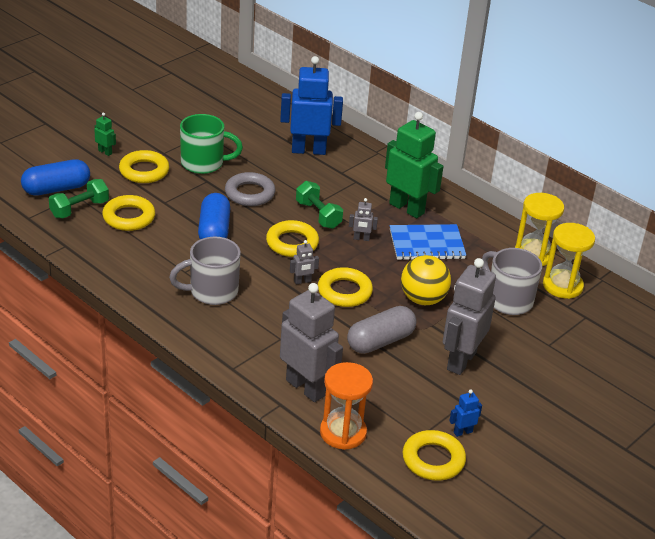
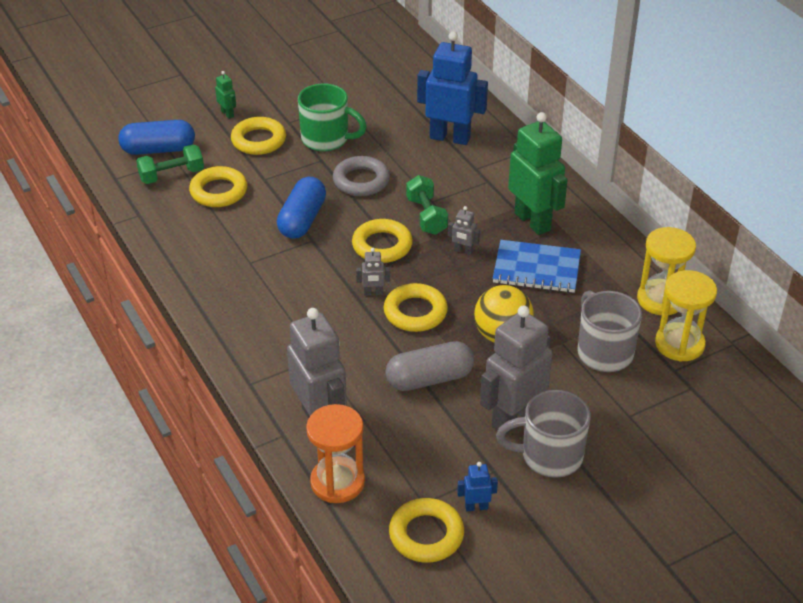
camera: 20 degrees right, 5 degrees up
(212, 292) = (268, 290): grey mug -> grey mug (549, 456)

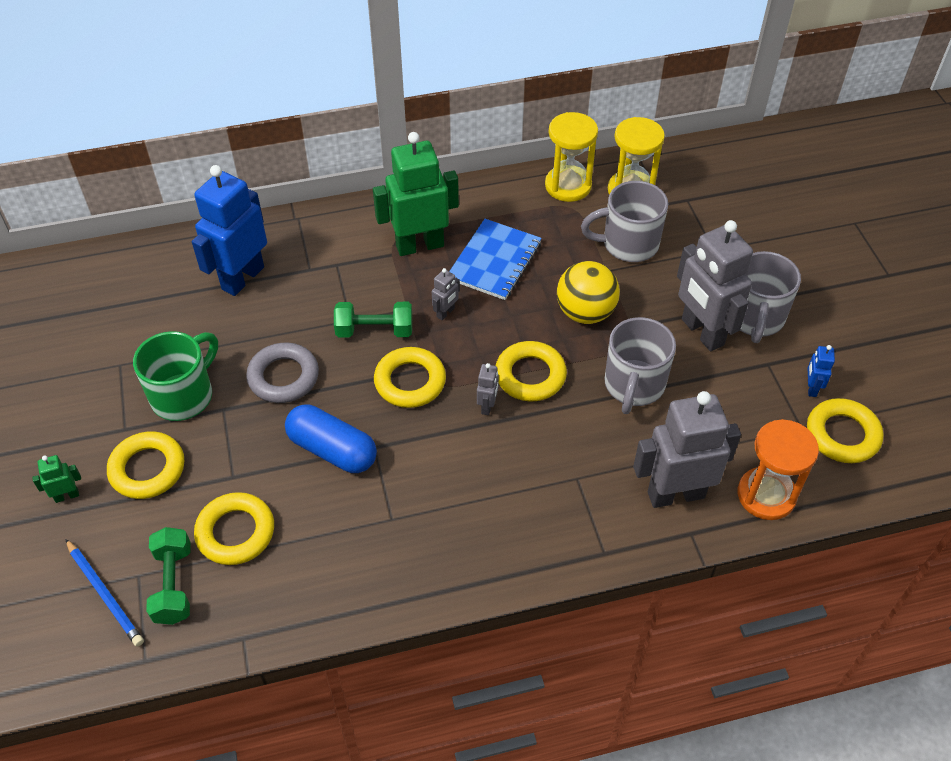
camera: 75 degrees left, 10 degrees up
(158, 149) = (105, 594): blue capsule -> blue pencil
(429, 379) = (634, 385): grey capsule -> grey mug

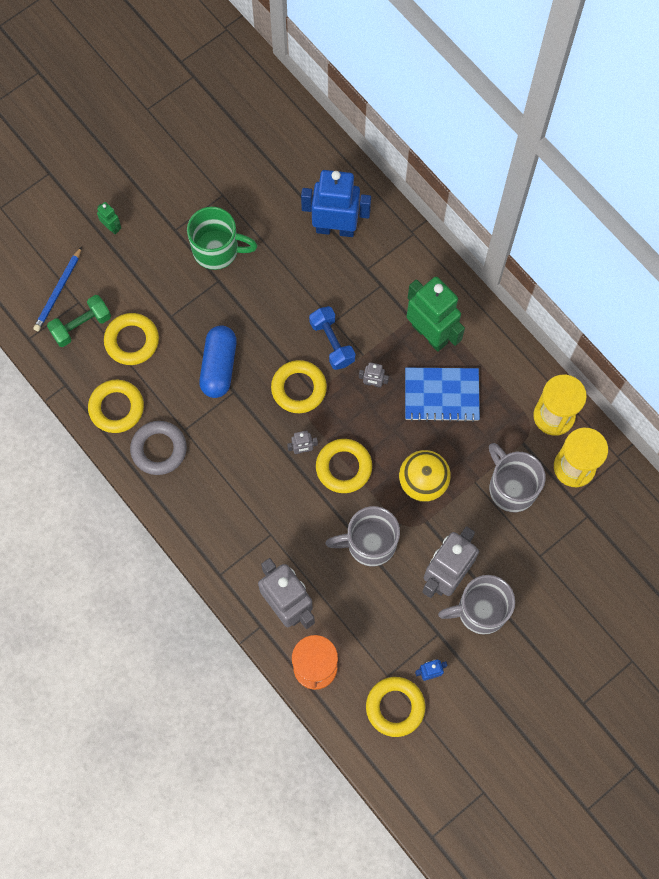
camera: 65 degrees right, 20 degrees up
(147, 469) = (152, 262): yellow ring -> yellow ring (116, 408)
(283, 377) = (262, 304): grey ring -> grey ring (159, 449)
(374, 331) = (332, 343): green dumbbell -> blue dumbbell

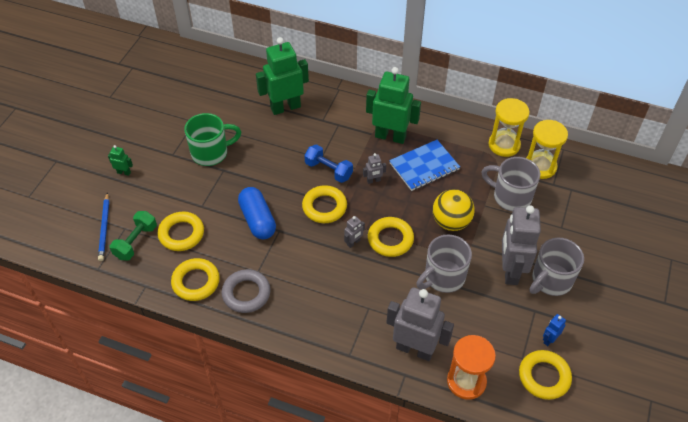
camera: 30 degrees left, 20 degrees down
(335, 228) = (285, 107): blue robot -> green robot

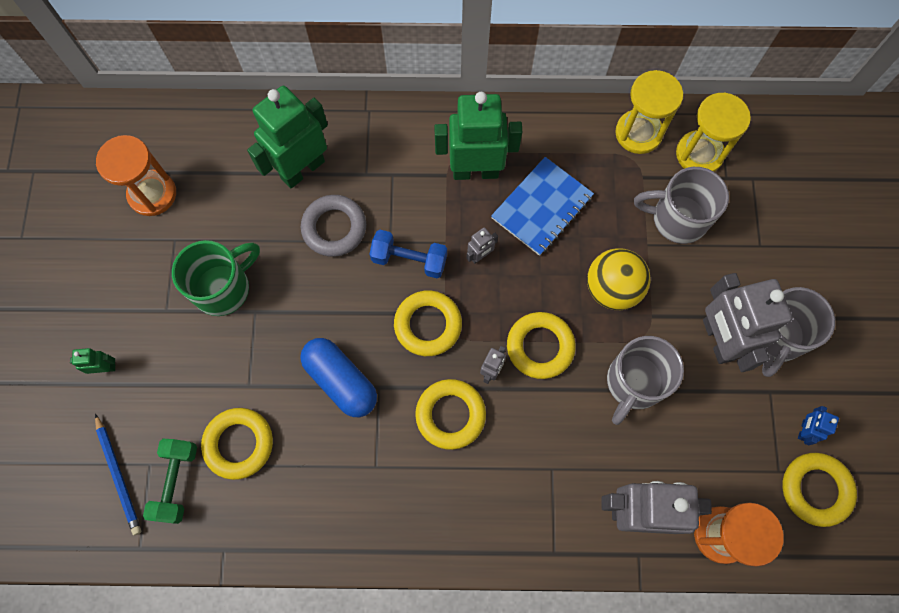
camera: 20 degrees left, 20 degrees up
(193, 96) = (152, 194): none -> orange hourglass
(196, 282) = (294, 517): yellow ring -> yellow ring (450, 415)
(246, 293) = (374, 509): grey ring -> grey ring (334, 228)

